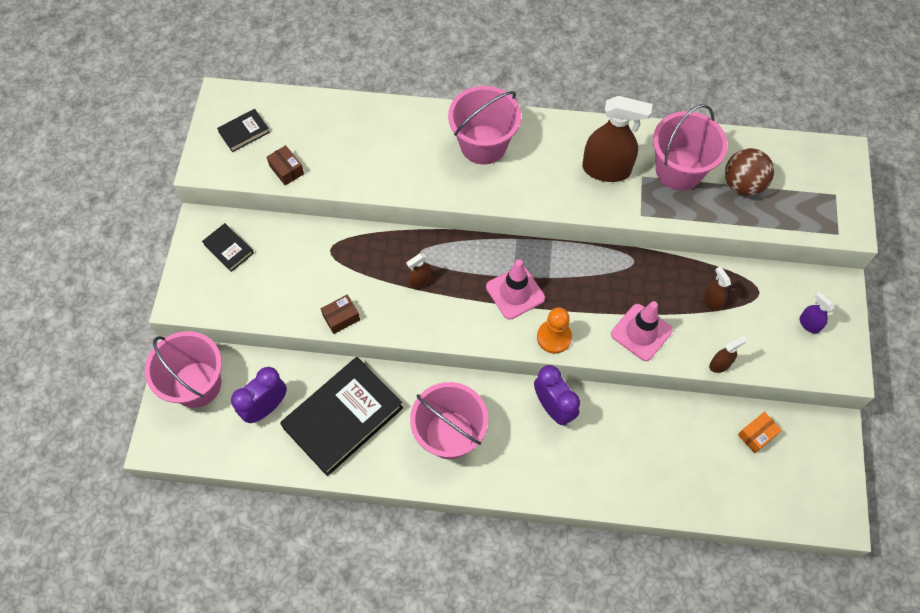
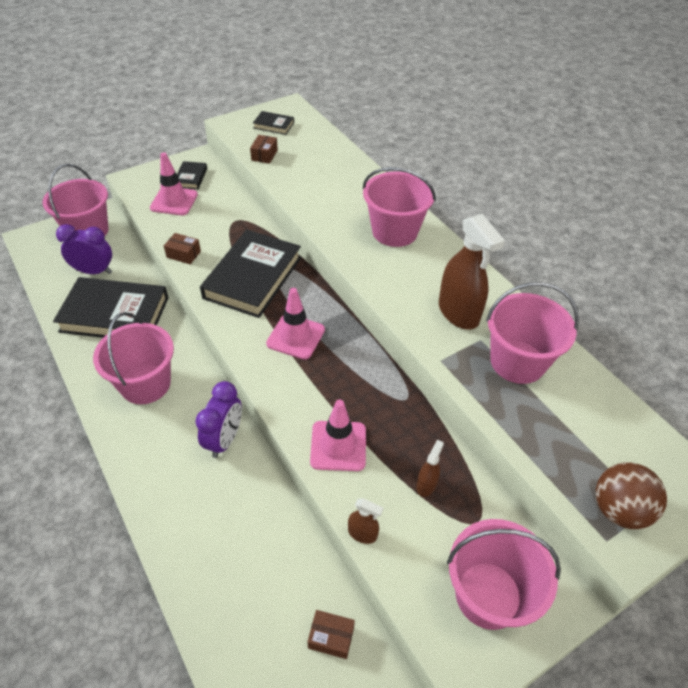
camera: 50 degrees right, 15 degrees down
(254, 284) = (174, 201): none -> pink traffic cone
(420, 281) = (253, 278): brown spray bottle -> black book
(554, 337) = (276, 385): orange pawn -> none
(742, 184) = (561, 419): brown ball -> brown ball (618, 509)
(756, 435) = (331, 637): orange box -> brown box
(809, 324) = (488, 595): purple spray bottle -> pink bucket

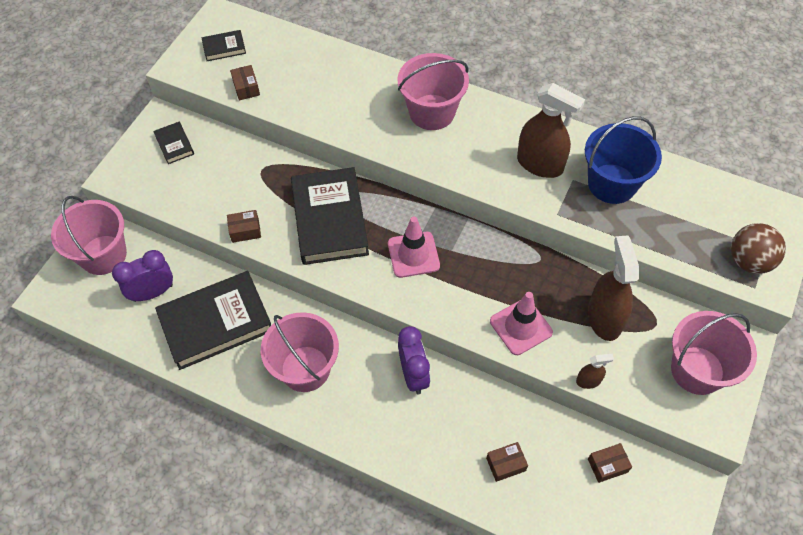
camera: 30 degrees left, 10 degrees up
(174, 201) = (182, 180): pink traffic cone -> none
(235, 569) = (506, 464): none -> brown box
(426, 485) = (604, 318): brown spray bottle -> brown spray bottle, size x2.10
(517, 362) = (612, 184): pink bucket -> blue bucket

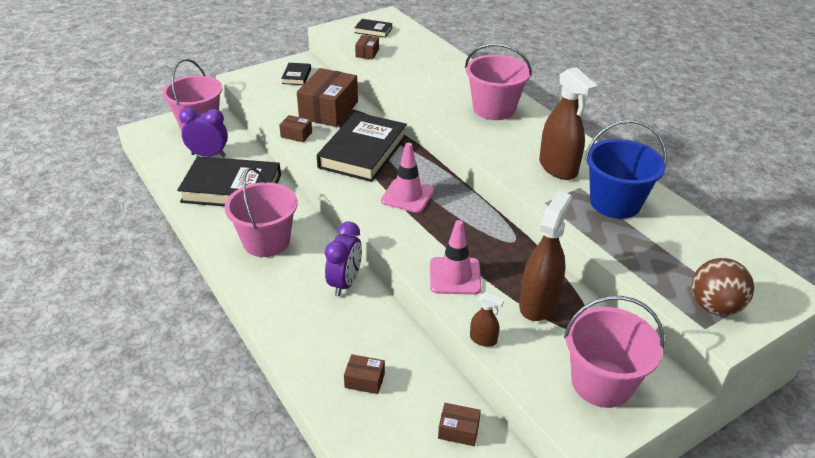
camera: 30 degrees right, 20 degrees down
(250, 179) = (329, 110): none -> brown box

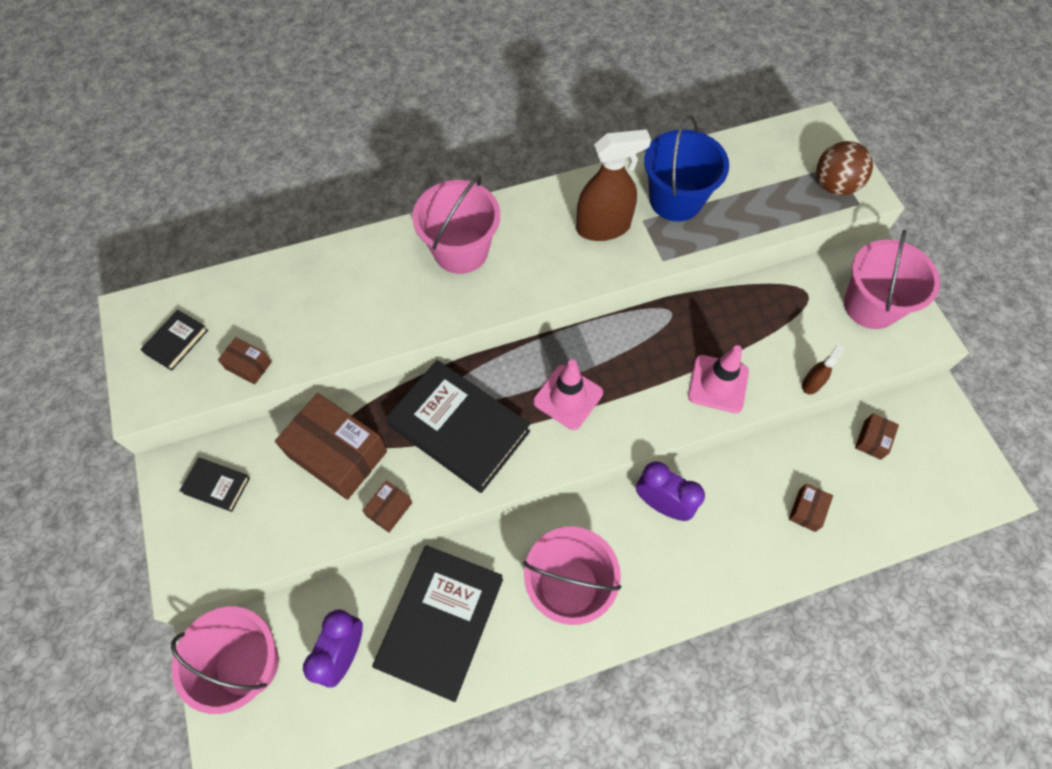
camera: 75 degrees left, 25 degrees up
(538, 304) = (768, 321): brown spray bottle -> none

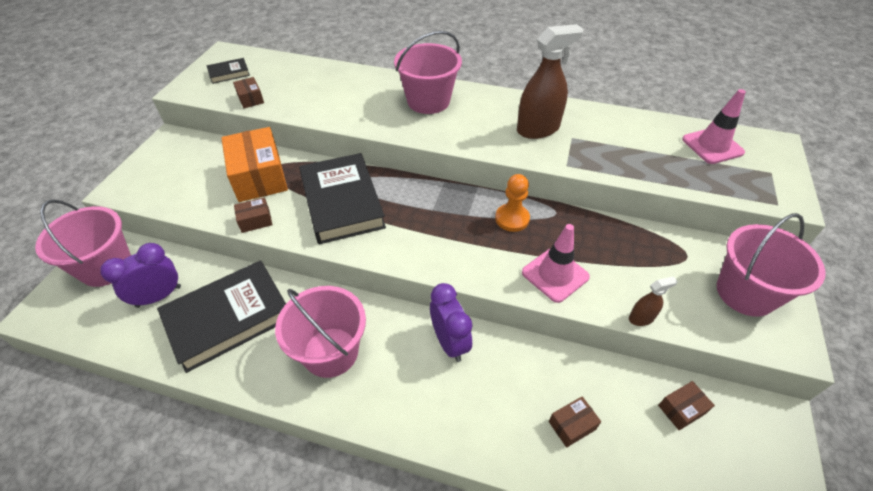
camera: 35 degrees right, 15 degrees down
(217, 485) = (182, 157): black book -> none
(337, 454) = (259, 177): brown box -> orange box
(568, 397) = (431, 223): pink traffic cone -> pink traffic cone (712, 146)
(603, 227) = (538, 129): brown spray bottle -> brown spray bottle turned 45 degrees counterclockwise
(638, 344) = (512, 219): none -> orange pawn
(675, 200) = (609, 137): blue bucket -> none
(834, 185) = (761, 183): brown ball -> none

